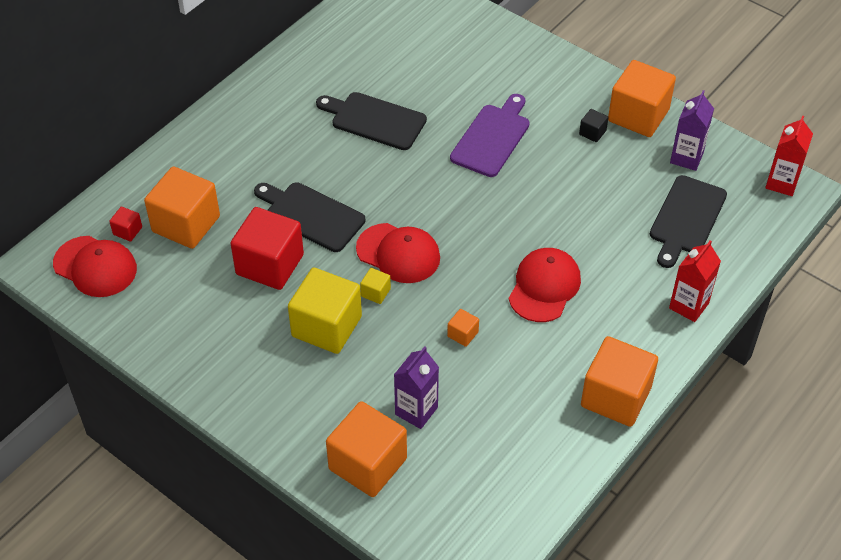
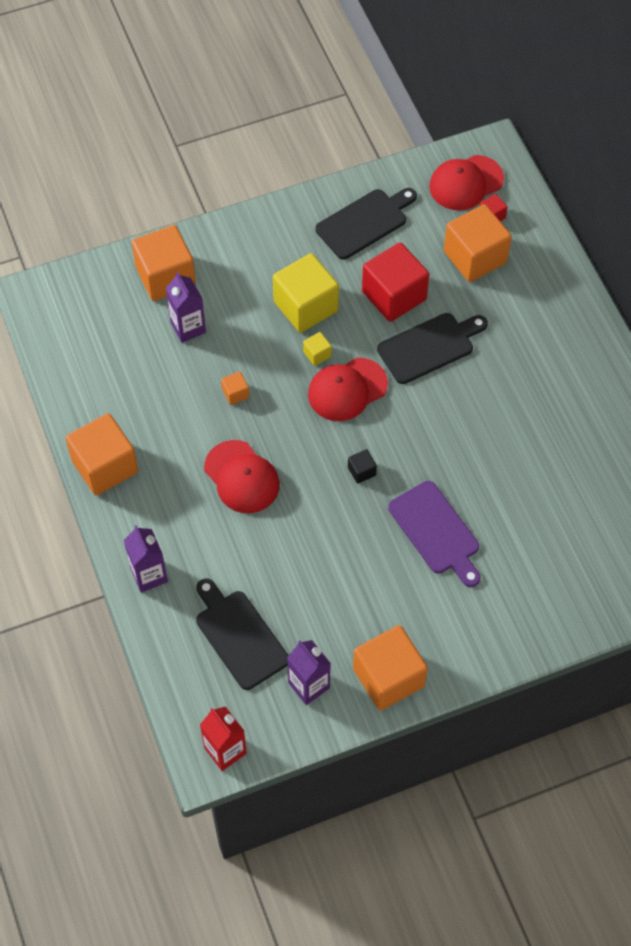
camera: 120 degrees right, 10 degrees up
(374, 120) = (516, 447): black cutting board -> black cutting board (365, 222)
(592, 132) = (391, 622): black cube -> black cube (361, 471)
(689, 306) = (149, 575): red carton -> purple carton

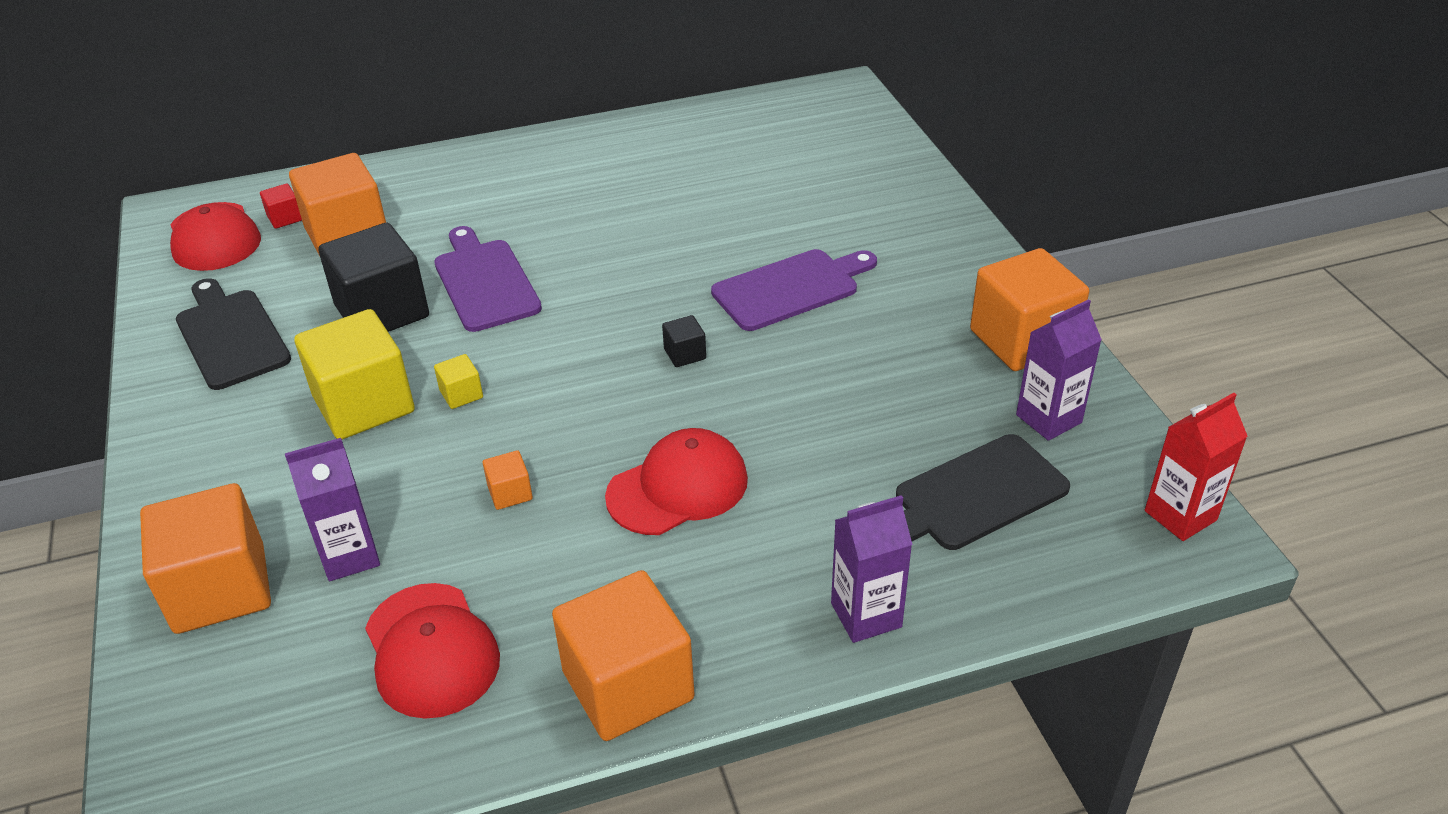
camera: 85 degrees left, 20 degrees down
(347, 389) = (536, 364): red cap -> red cap (431, 650)
(394, 295) = (382, 311): red cube -> black cube
(429, 347) = (485, 282): black cutting board -> purple cutting board

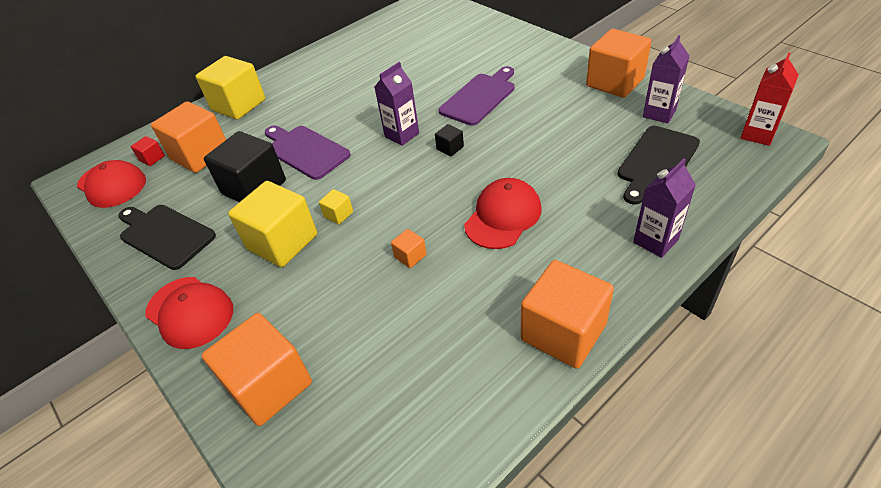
camera: 20 degrees left, 5 degrees up
(350, 556) = (340, 330): purple carton -> purple carton (402, 135)
(431, 650) = (433, 363): red cap -> red cap (190, 312)
(446, 177) = (238, 105): none -> yellow cube

